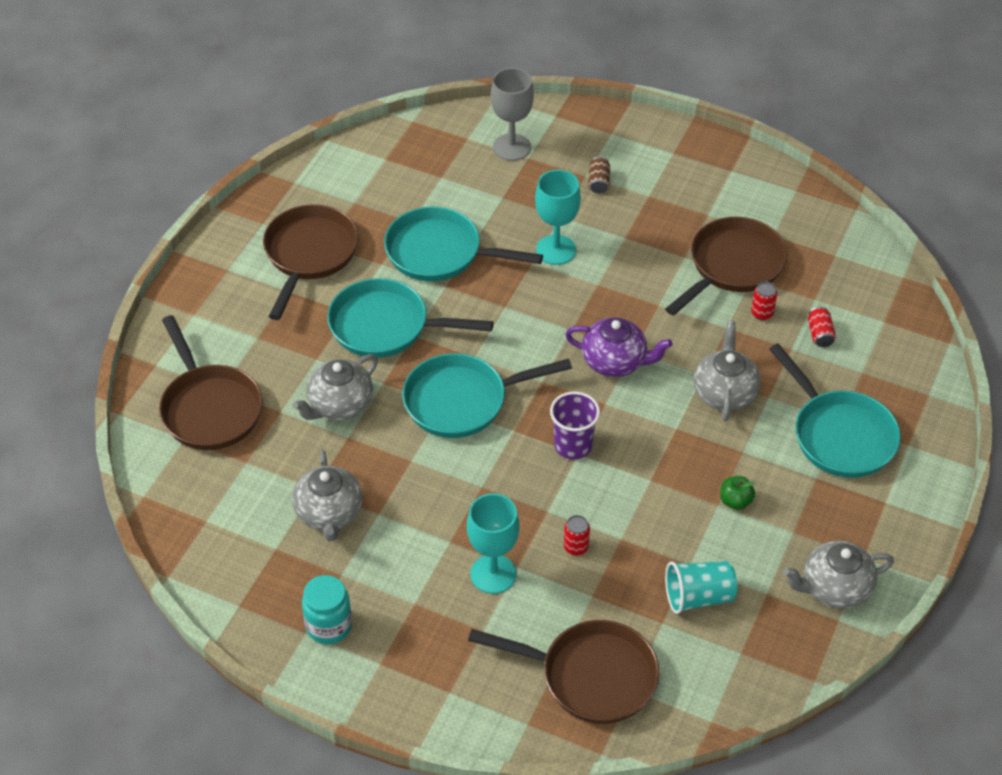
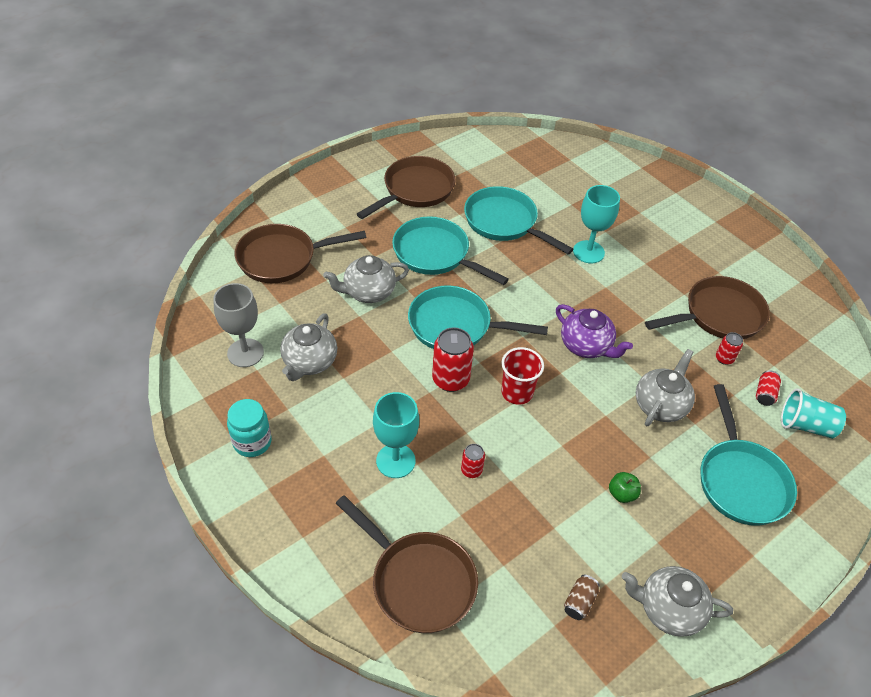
camera: 25 degrees right, 0 degrees up
(209, 408) = (282, 258): brown pan -> brown pan turned 75 degrees clockwise
(495, 463) = (450, 379): none -> red can
(511, 147) = (597, 175): grey goblet -> grey goblet (245, 353)
(573, 445) = (517, 392): purple cup -> red cup
(598, 182) = (647, 220): brown can -> brown can (579, 602)
(698, 597) = (546, 558): turquoise cup -> turquoise cup (805, 425)

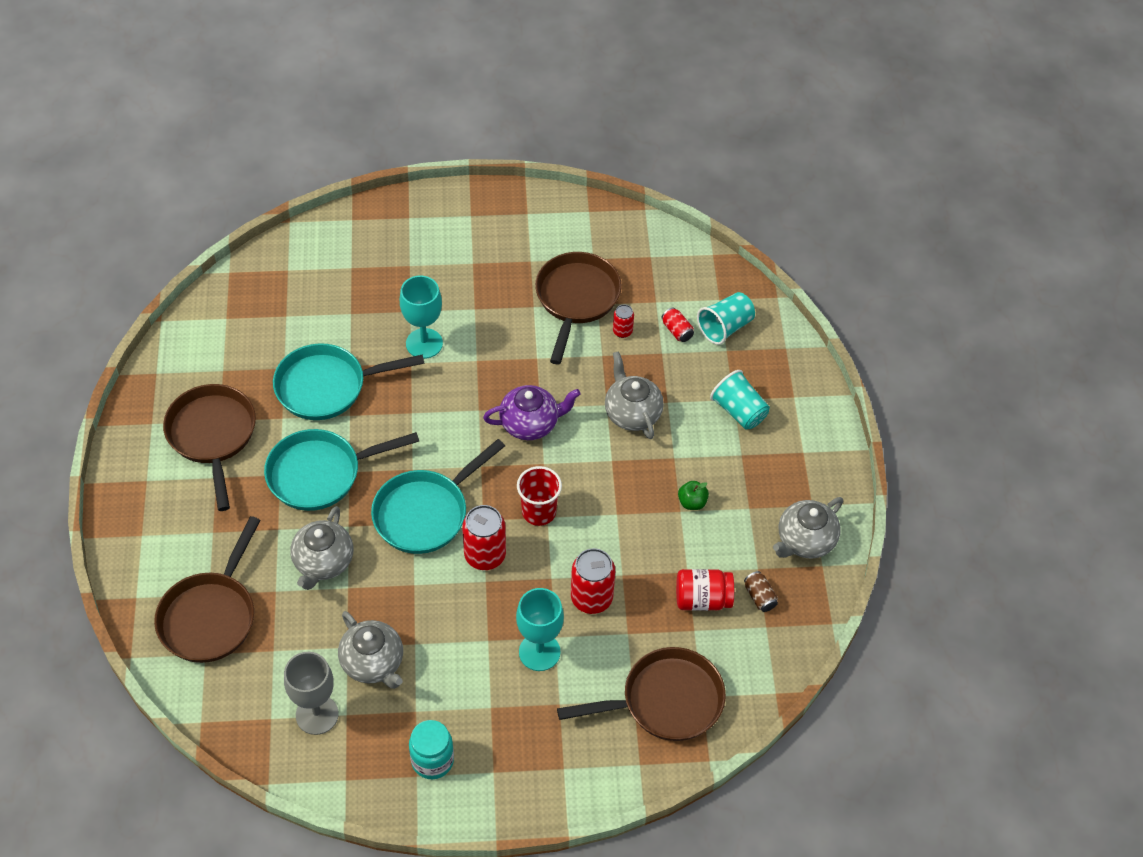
camera: 55 degrees left, 5 degrees up
(471, 470) = (591, 598): red can -> red can, size x1.89
(538, 555) = (702, 599): none -> red jar
(740, 480) = (739, 411): turquoise pan -> turquoise cup

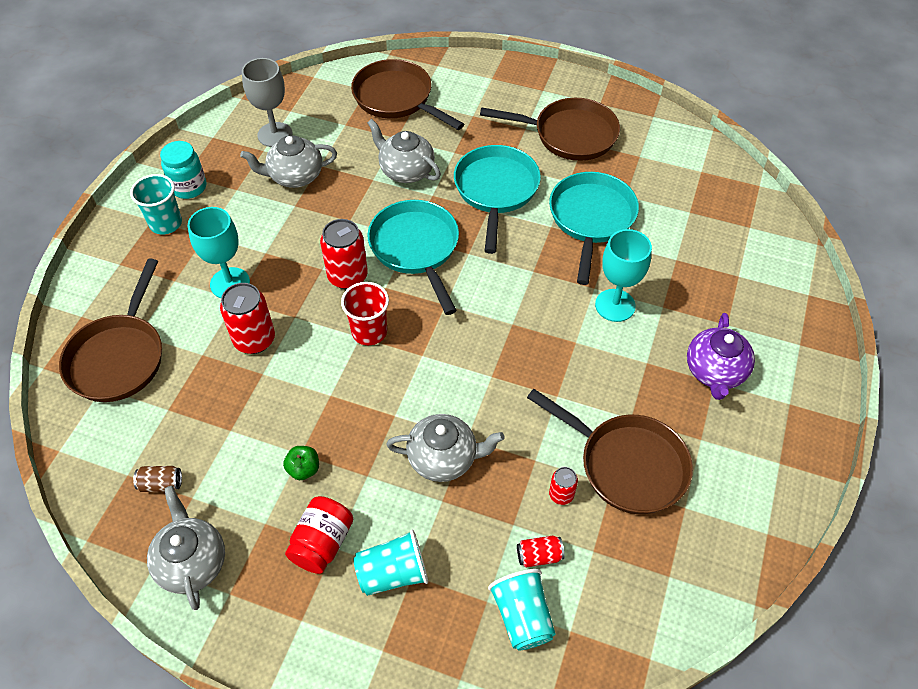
camera: 115 degrees right, 0 degrees up
(492, 755) = (166, 223): none -> turquoise cup
(530, 423) = (475, 361): purple teapot -> purple teapot (715, 372)
(702, 599) = (193, 430): red jar -> red jar (322, 543)

